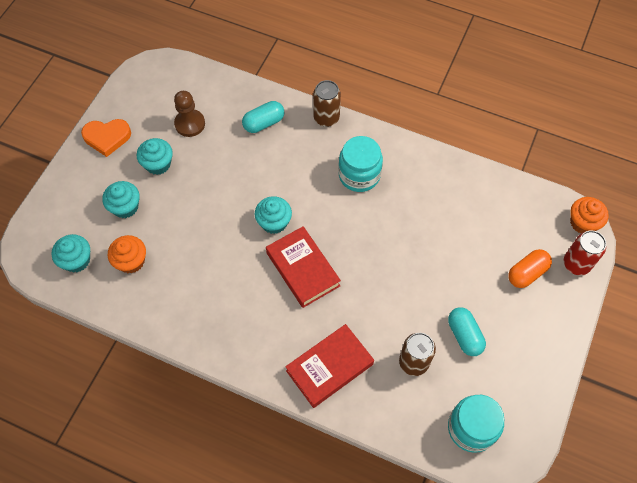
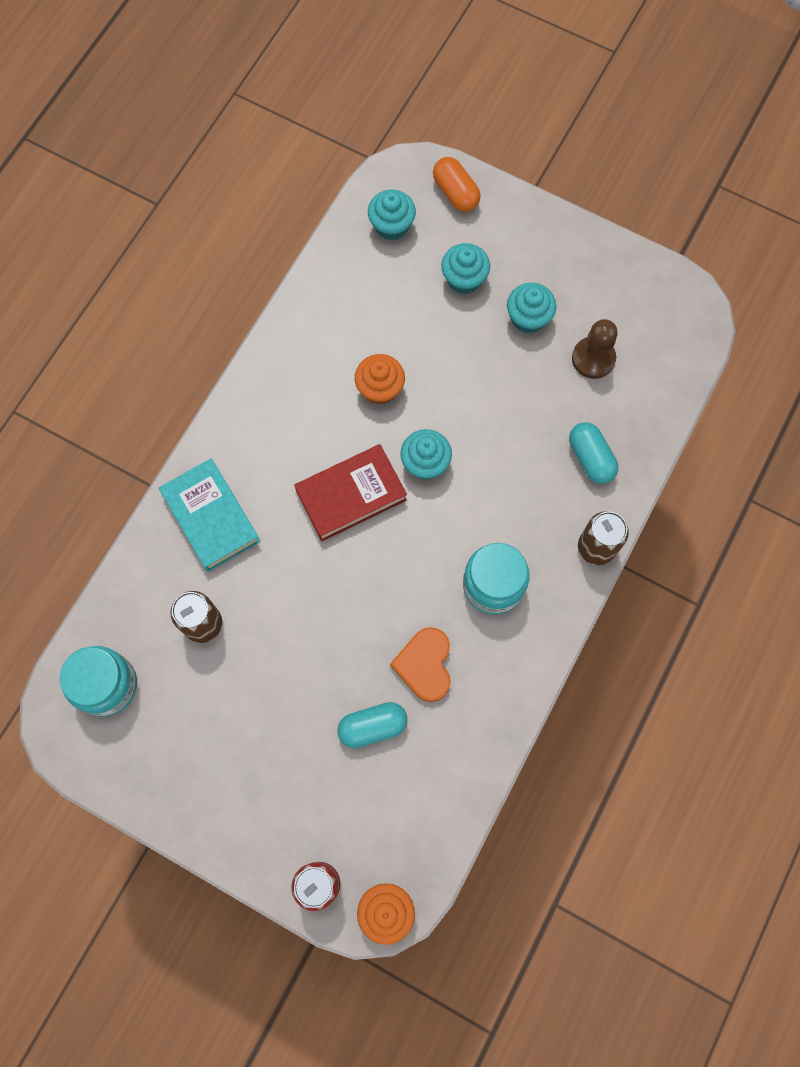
camera: 95 degrees right, 10 degrees up
(107, 137) = (575, 254): orange heart -> orange heart (425, 665)
(131, 261) = (384, 287): orange cupcake -> orange cupcake (380, 388)
(329, 367) = (211, 517): red book -> turquoise book
(464, 335) = (230, 697): turquoise capsule -> turquoise capsule (372, 726)
(527, 273) = (312, 805): orange capsule -> orange capsule (455, 193)

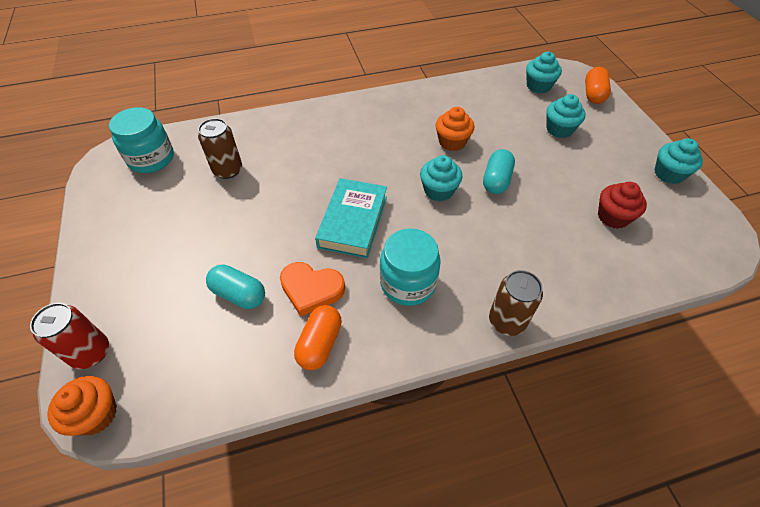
camera: 45 degrees right, 20 degrees down
(211, 517) = (294, 132): turquoise book -> turquoise book (353, 222)
(351, 495) = (377, 174): red book -> none
(425, 665) = (311, 289): orange heart -> orange heart turned 120 degrees counterclockwise
(482, 701) = (320, 344): none -> orange capsule
(528, 318) = (584, 170): turquoise cupcake -> turquoise cupcake (668, 174)
(590, 458) = (556, 267): turquoise capsule -> turquoise capsule (496, 180)
(593, 358) = (613, 217): brown pawn -> red cupcake

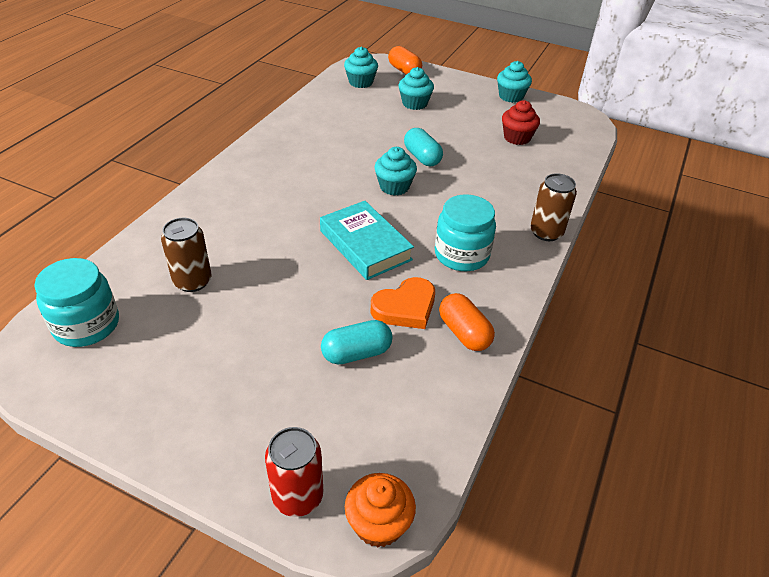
camera: 50 degrees left, 10 degrees down
(452, 142) = (355, 150): orange cupcake -> none

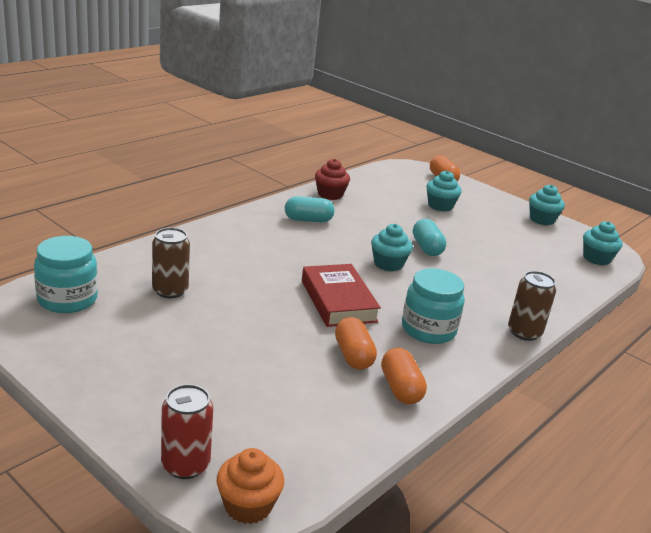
camera: 15 degrees right, 15 degrees down
(356, 353) = (290, 377): turquoise capsule -> turquoise capsule (308, 220)
(360, 82) = (395, 180): turquoise cupcake -> turquoise cupcake (596, 258)
(365, 245) = (338, 301): turquoise book -> red book
(405, 307) = (353, 356): orange heart -> orange capsule
(517, 138) = (531, 253): red cupcake -> red cupcake (330, 194)

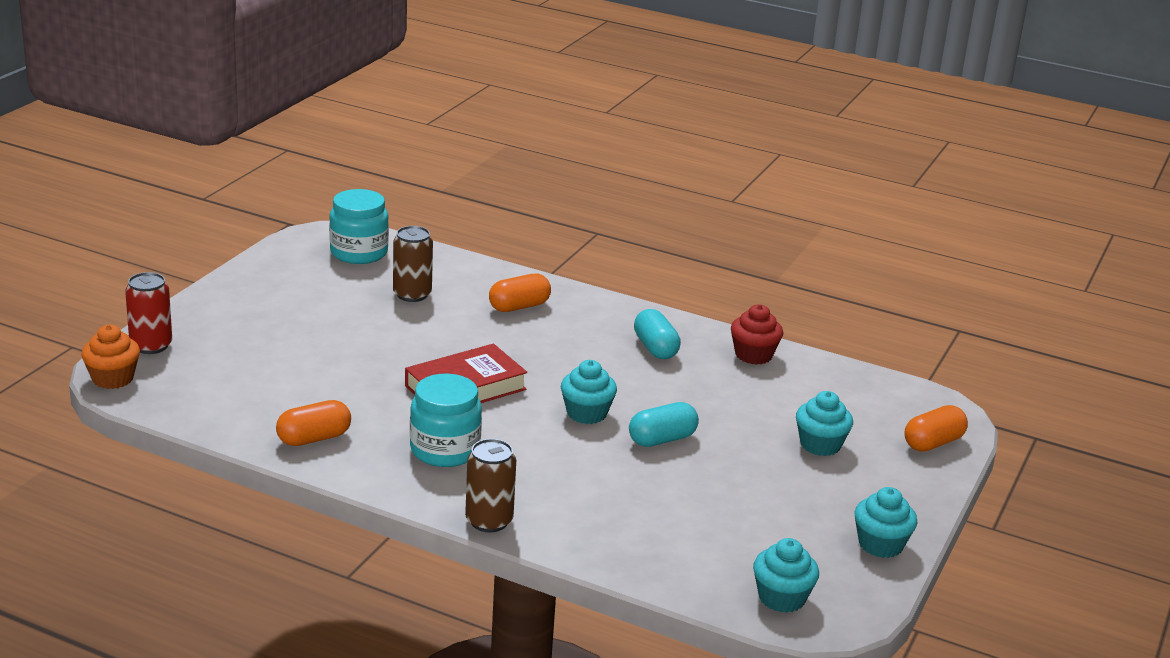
camera: 75 degrees right, 0 degrees up
(353, 356) = (358, 406): orange capsule -> orange capsule (519, 306)

